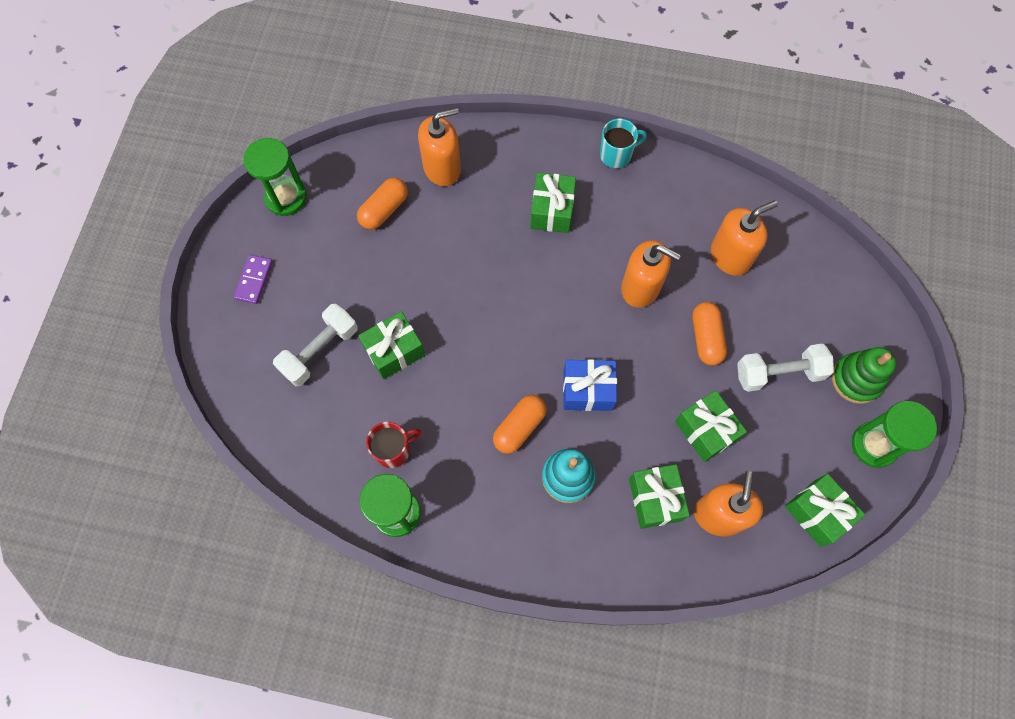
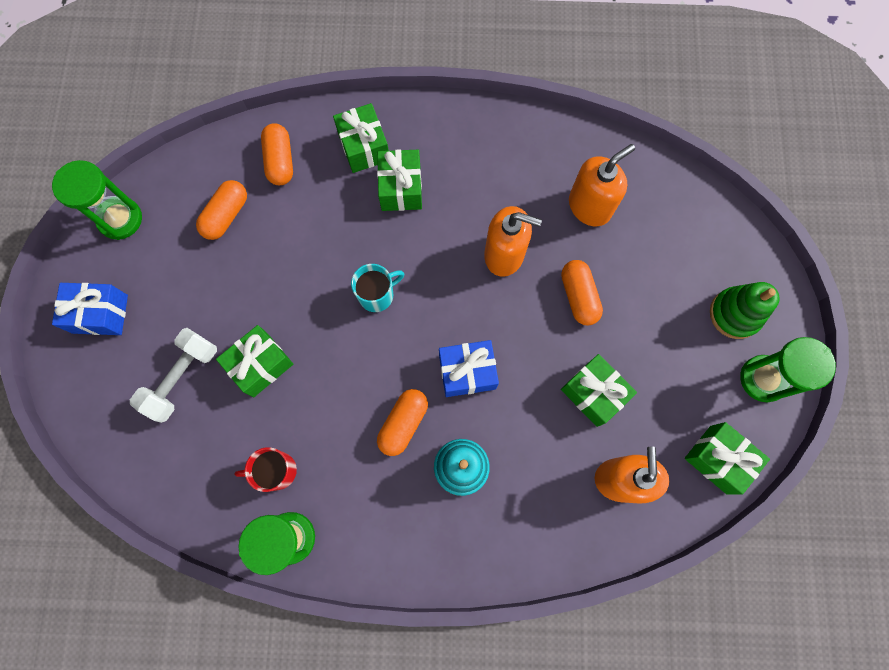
camera: 10 degrees left, 5 degrees up
(254, 280) = (100, 314): purple domino -> blue gift
(393, 450) = (276, 471): red mug -> red mug turned 150 degrees counterclockwise
(442, 168) = (280, 161): orange soap dispenser -> orange capsule
(616, 155) = (458, 118): turquoise mug -> turquoise mug (377, 295)
(655, 499) = (553, 475): green gift -> green gift (364, 147)
(779, 373) = (657, 320): white dumbbell -> none

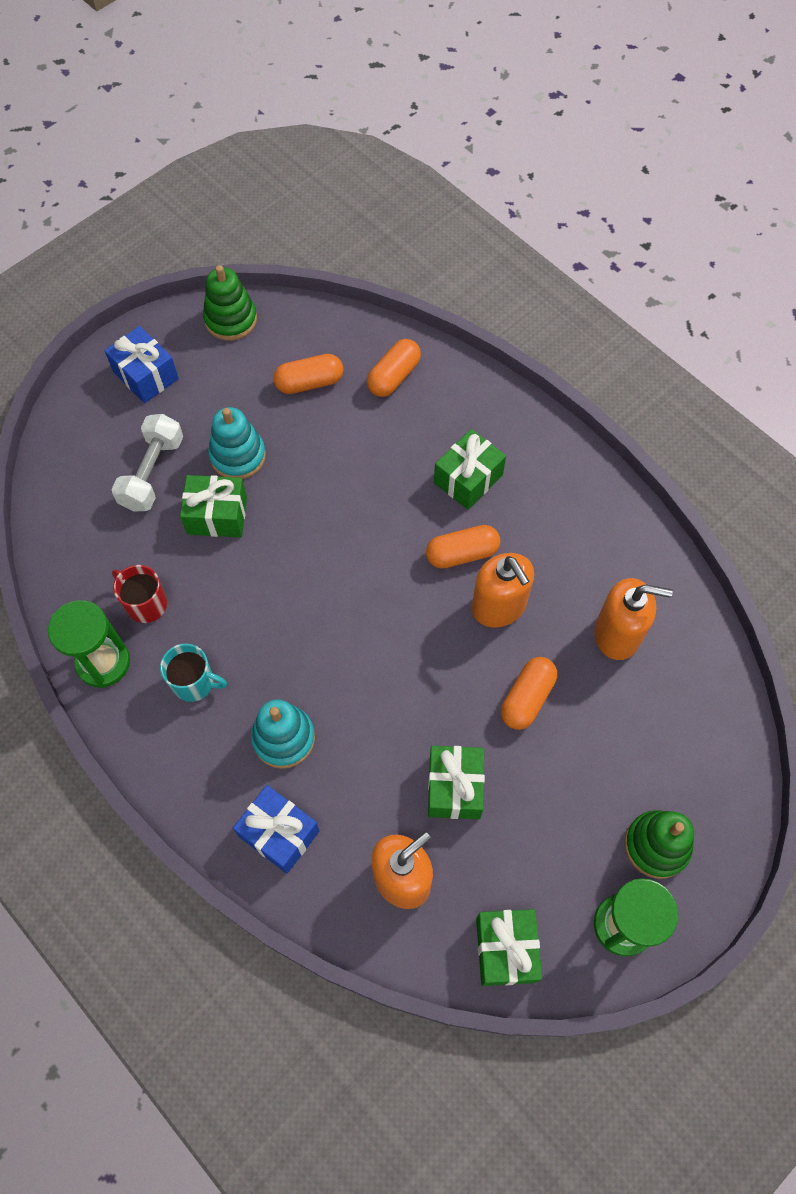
camera: 45 degrees right, 10 degrees down
(120, 219) = (231, 319): green hourglass -> green stacking toy
(182, 378) = (152, 473): white dumbbell -> white dumbbell turned 60 degrees counterclockwise
(231, 311) = (238, 456): none -> turquoise stacking toy
(364, 147) = (472, 421): green gift -> none
(377, 295) = (360, 544): turquoise mug -> turquoise mug (194, 683)
(403, 423) = (275, 661): orange capsule -> orange capsule (462, 553)
(467, 372) = (367, 670): blue gift -> blue gift (279, 834)

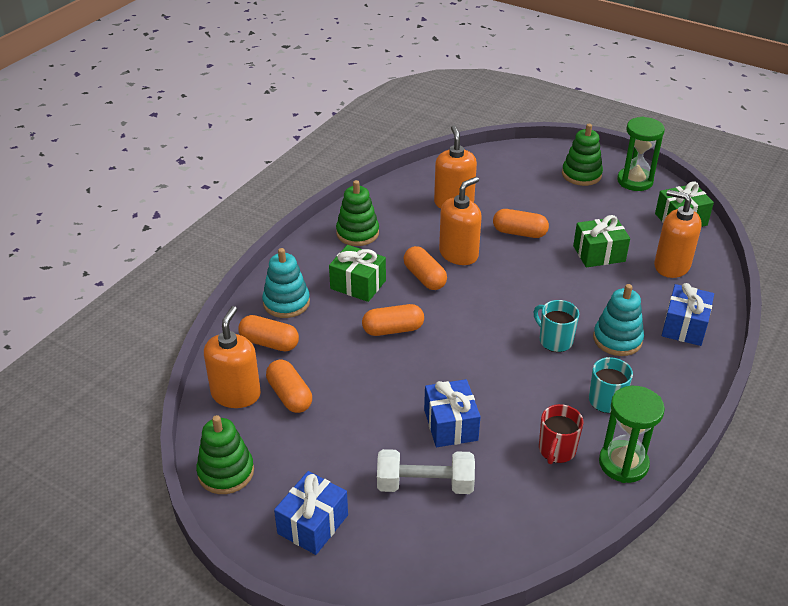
camera: 105 degrees left, 25 degrees down
(217, 515) = (450, 425): green gift -> blue gift
(238, 456) = (384, 426): turquoise stacking toy -> turquoise stacking toy (286, 303)
(305, 664) = (554, 340): none -> turquoise mug
(327, 338) = (236, 394): none -> orange soap dispenser
(378, 497) = (393, 330): none -> orange capsule
(571, 500) = (357, 233): none -> green stacking toy

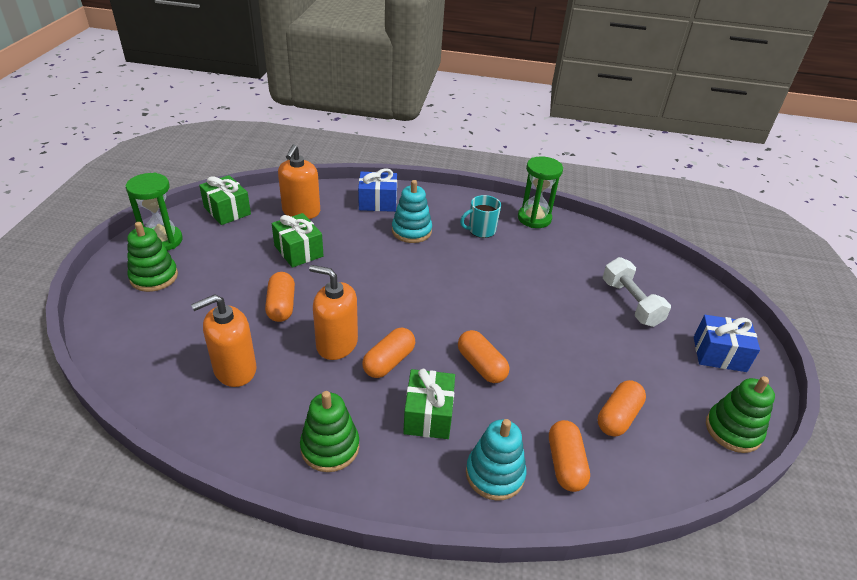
camera: 115 degrees left, 0 degrees up
(236, 394) = (651, 463): orange soap dispenser -> none
(450, 425) = (565, 302): blue gift -> none
(554, 340) = (432, 262): turquoise mug -> none
(556, 450) = (546, 247): red mug -> none

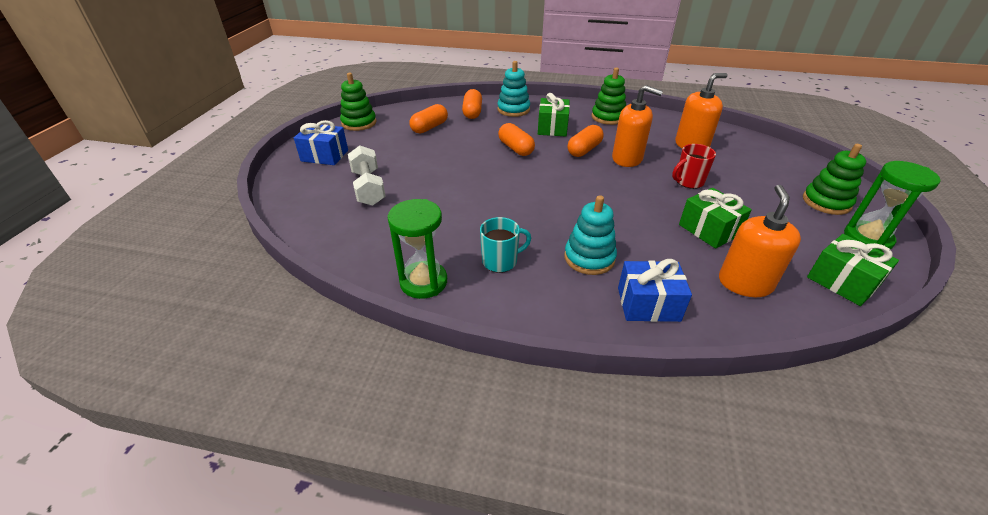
camera: 175 degrees left, 0 degrees up
(281, 306) = (688, 181): orange capsule -> red mug

